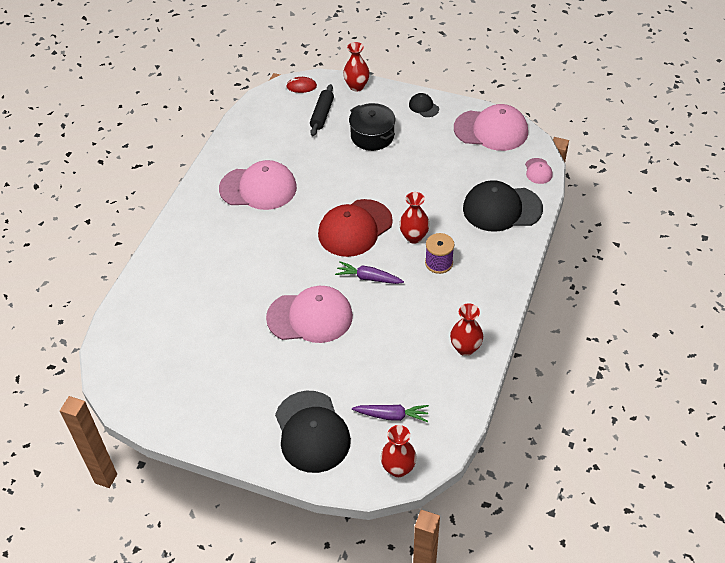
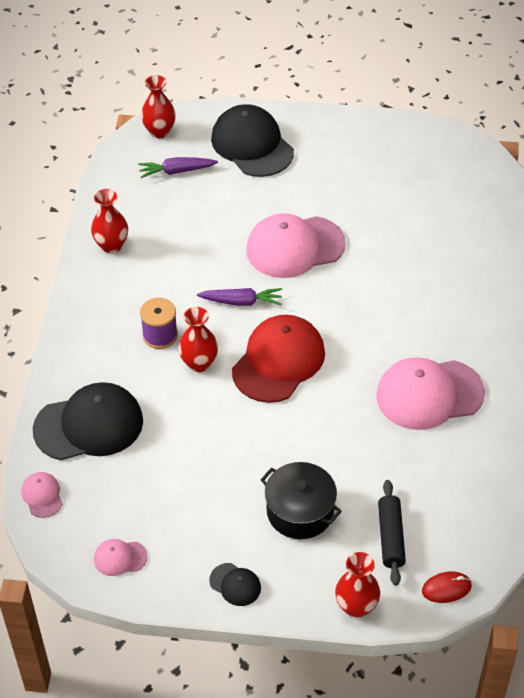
camera: 165 degrees right, 0 degrees up
(491, 130) = (120, 558): pink cap -> pink cap, size x0.45

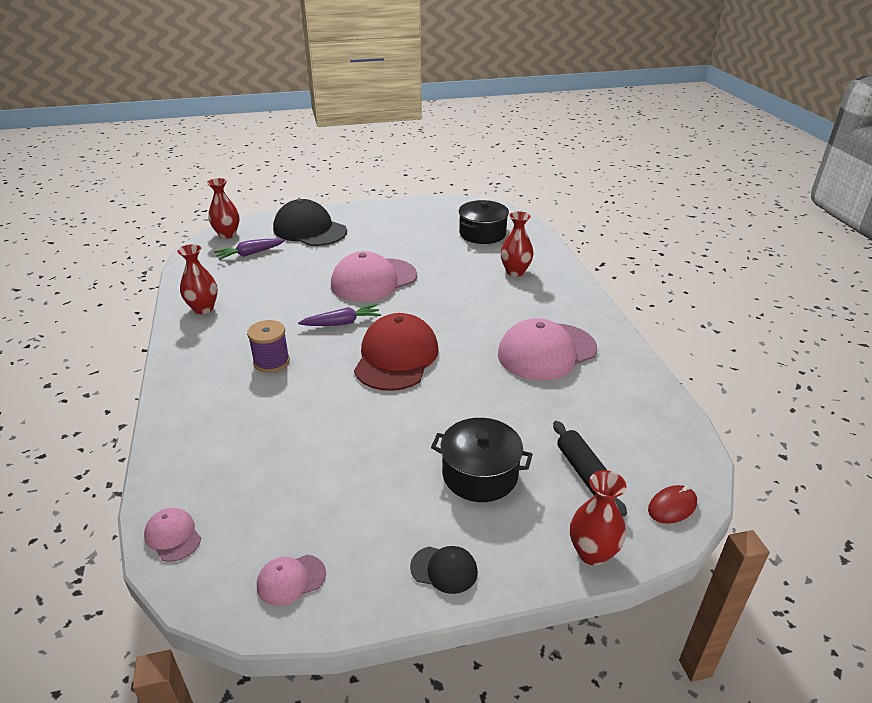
camera: 20 degrees left, 15 degrees down
(89, 425) = (215, 452): black cap -> none
(199, 363) = (319, 374): red vase -> red vase (515, 272)
(448, 199) = (482, 234): none -> black pot

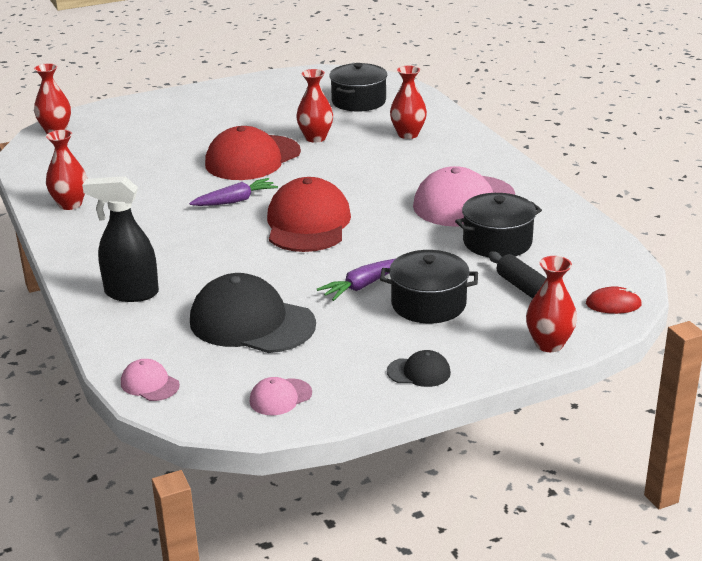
camera: 10 degrees left, 5 degrees down
(208, 415) = (131, 293): none -> black spray bottle
(250, 254) = (95, 147): purple carrot -> purple carrot (362, 286)
(271, 362) = (174, 242): purple spool -> none
(310, 230) = (154, 117): black cap -> black cap (251, 323)
(373, 280) = (252, 158): pink cap -> red cap
(434, 266) = (315, 138): none -> red vase
(567, 405) = (497, 242): none -> black pot
(672, 506) = (613, 304): red mouse -> red mouse turned 45 degrees clockwise

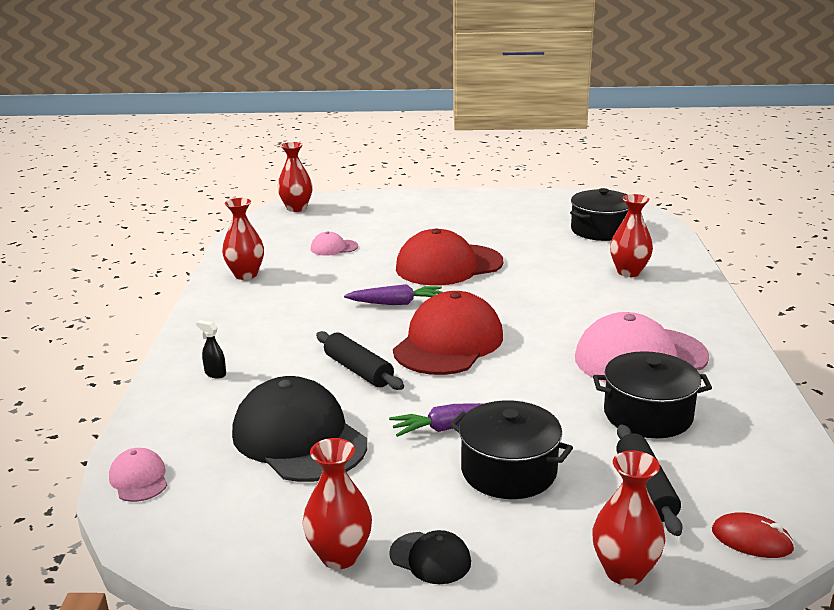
camera: 25 degrees right, 5 degrees down
(131, 293) = (215, 374): black spray bottle -> black spray bottle, size x0.42
(252, 262) = (358, 370): none -> black rolling pin
(280, 397) = (250, 539): pink cap -> pink cap (334, 248)
(315, 138) = (527, 257): red vase -> red vase (339, 556)

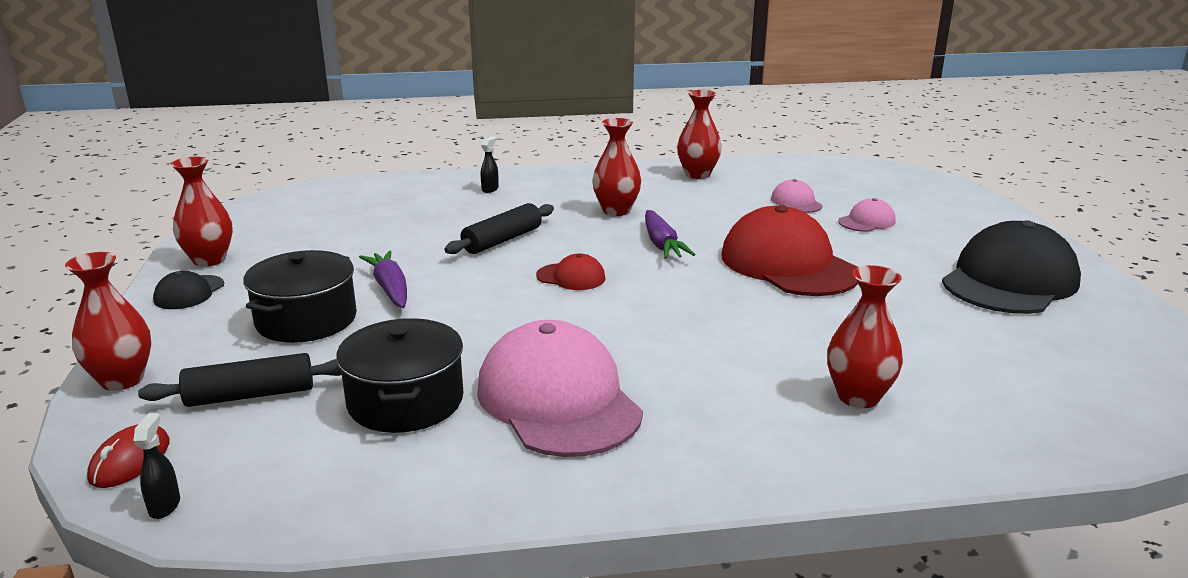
camera: 80 degrees right, 0 degrees up
(139, 479) = (333, 188): pink cap -> pink cap (866, 221)
(296, 208) = (899, 174): red vase -> red vase (616, 211)
(299, 438) = (380, 230): black cap -> black cap (1009, 281)
(448, 343) = (571, 277): red cap -> red cap, size x0.45
(600, 230) = (1028, 372): black pot -> none
(802, 511) = (165, 506): none -> black spray bottle

